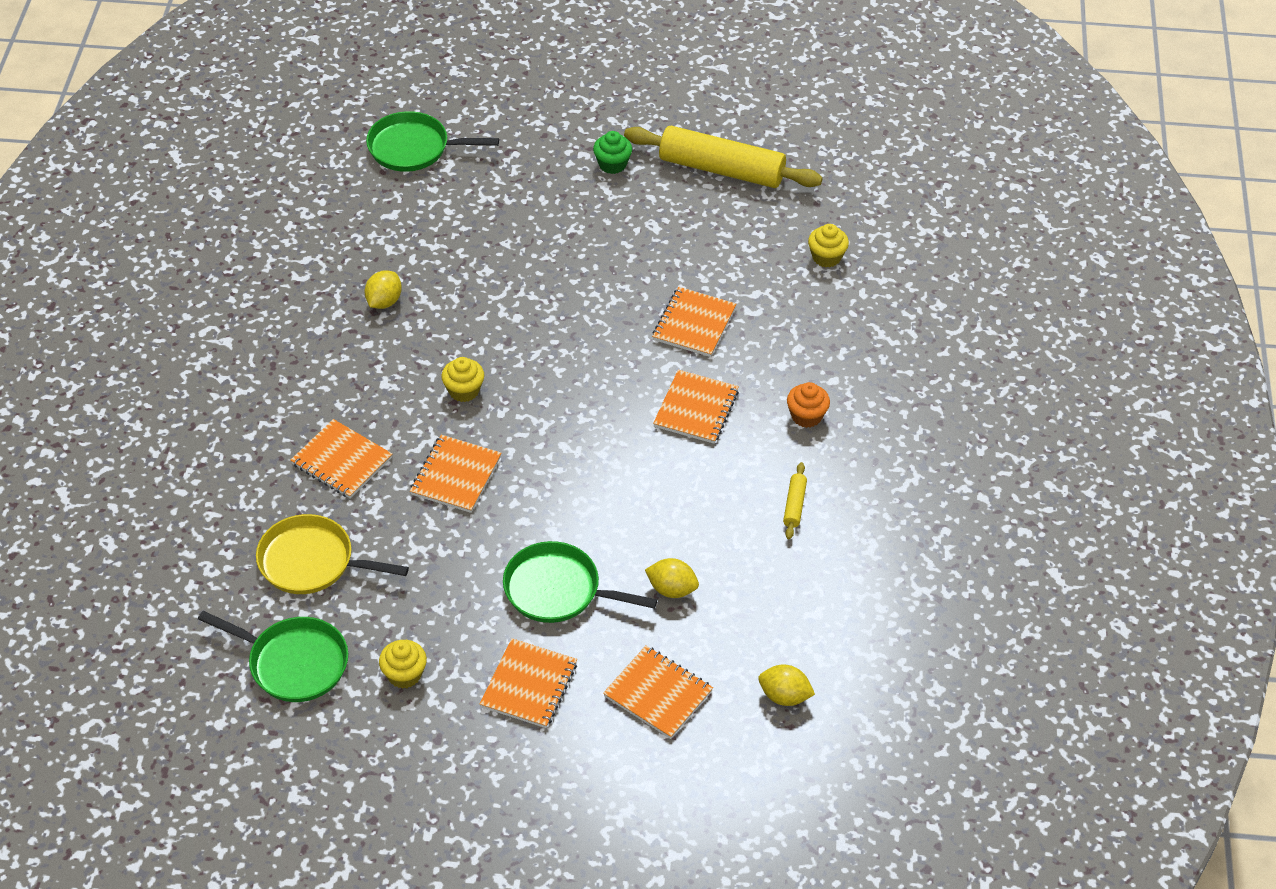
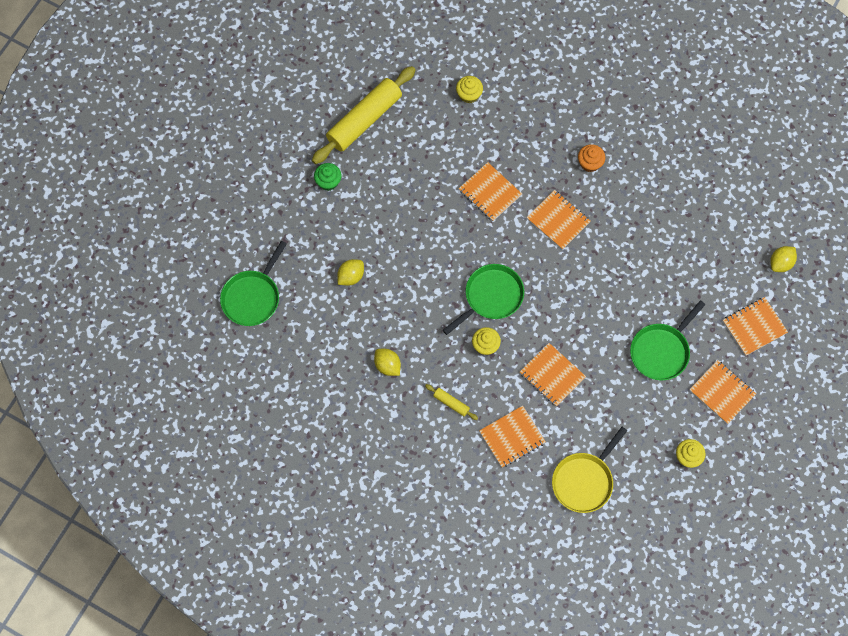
camera: 65 degrees left, 20 degrees up
(293, 663) = (655, 516): green pan -> green pan (491, 297)
(671, 589) = (686, 290): yellow lemon -> yellow lemon (351, 276)
(794, 505) = (653, 199): yellow rolling pin -> yellow rolling pin (451, 403)

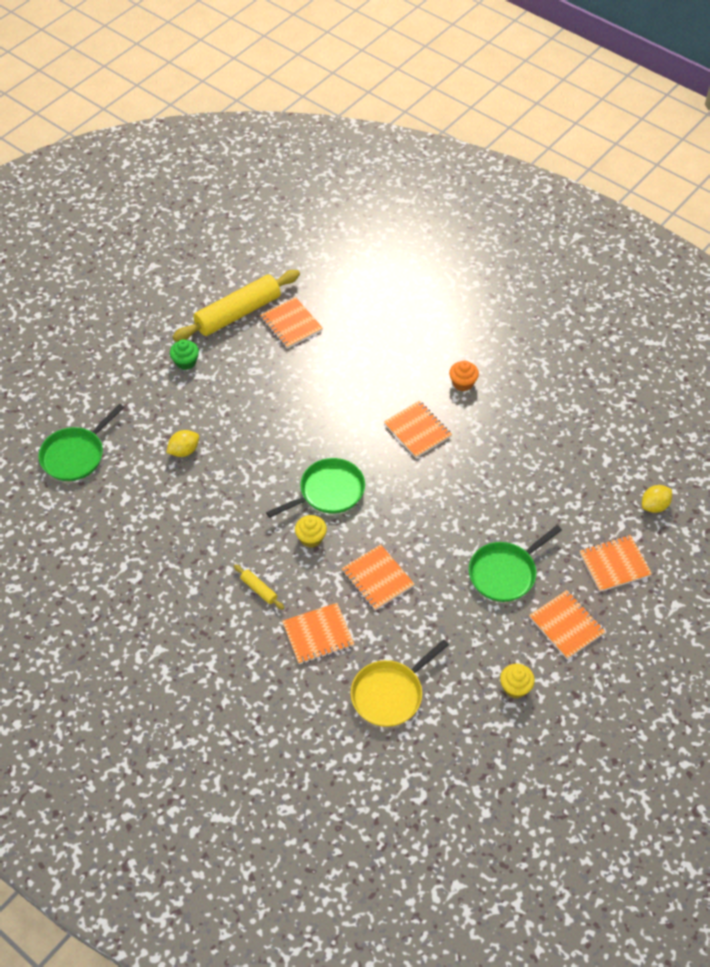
camera: 10 degrees right, 15 degrees down
(387, 366) = (199, 541): yellow lemon -> none
(469, 95) = (350, 306): yellow cupcake -> none
(490, 193) = (351, 395): orange notebook -> orange notebook (291, 324)

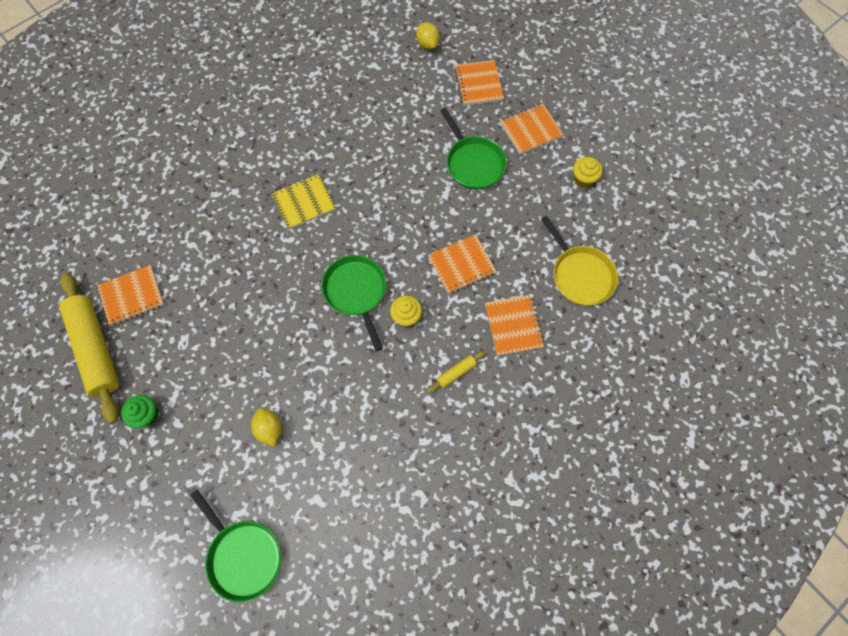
camera: 80 degrees left, 15 degrees up
(417, 430) = (304, 202): orange notebook -> yellow notebook
(462, 383) = (259, 154): orange cupcake -> none

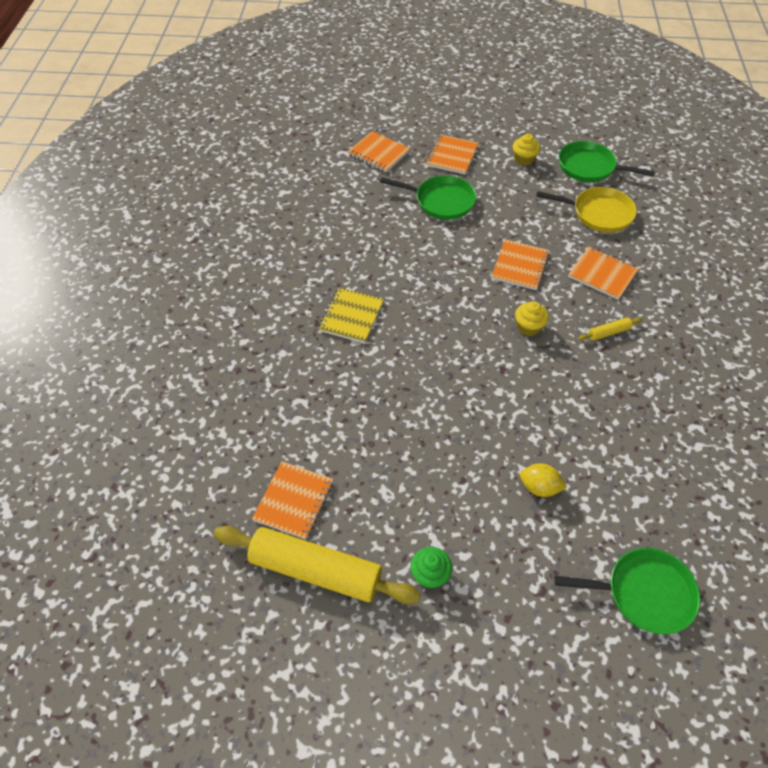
camera: 45 degrees left, 15 degrees down
(356, 292) = (473, 342): green pan -> green pan (589, 167)
(428, 44) = (307, 153): yellow lemon -> none
(456, 373) = (609, 332): yellow rolling pin -> yellow rolling pin turned 60 degrees clockwise

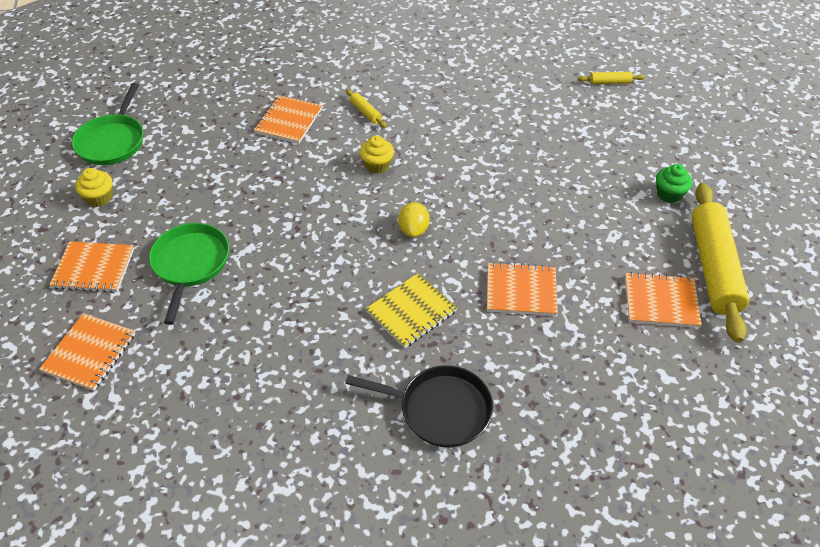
camera: 105 degrees left, 5 degrees down
(259, 314) = (440, 409): none -> black pan
(351, 316) = (411, 311): yellow notebook -> yellow notebook turned 45 degrees counterclockwise
(520, 266) = (291, 180): orange notebook -> orange notebook (521, 291)
(539, 487) = (553, 141): yellow lemon -> yellow lemon (413, 230)
(598, 213) = (194, 129): yellow pan -> none
(644, 593) = (610, 82): green pan -> yellow rolling pin

